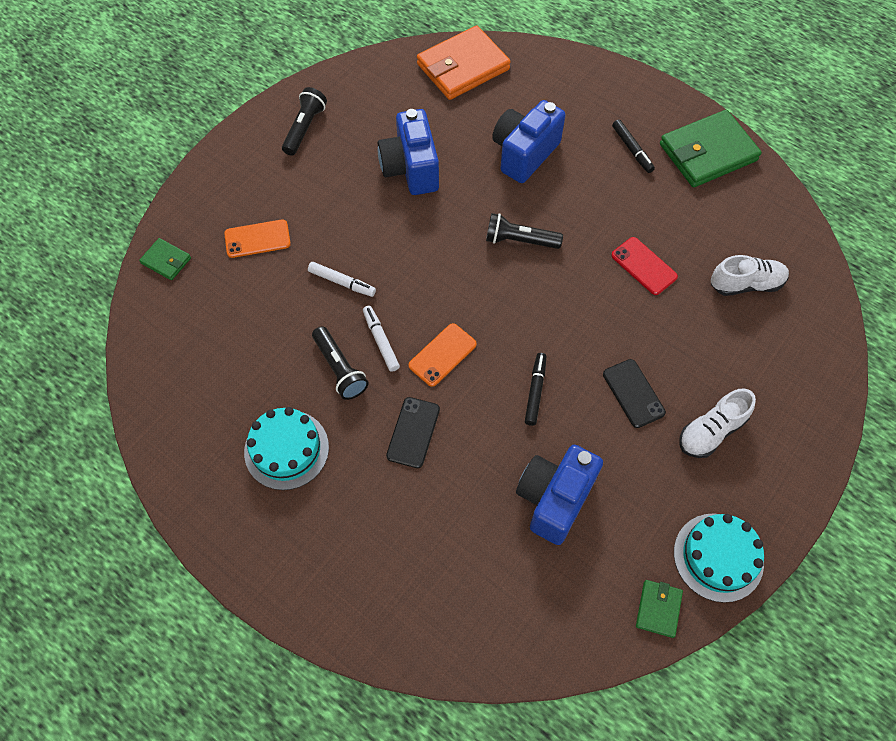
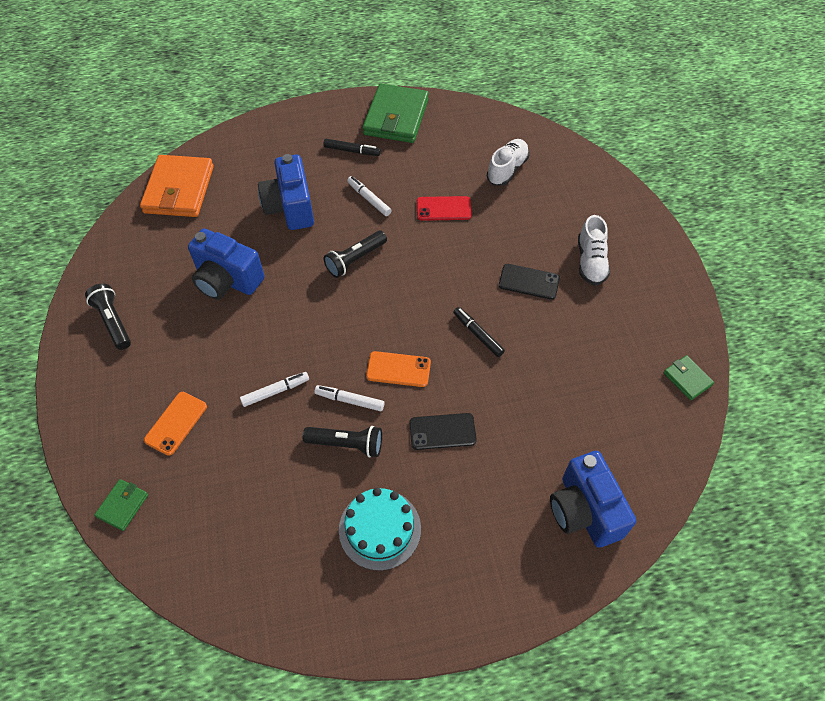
camera: 50 degrees left, 5 degrees down
(166, 261) = (123, 505): green wallet -> green wallet turned 45 degrees counterclockwise
(413, 432) = (442, 431): black phone -> black phone turned 60 degrees counterclockwise
(442, 355) = (398, 369): orange phone -> orange phone turned 75 degrees counterclockwise
(554, 499) = (566, 381): blue camera -> blue camera (584, 511)
(593, 202) = (369, 199): none -> white marker
(718, 557) = (677, 321): turquoise cake -> none

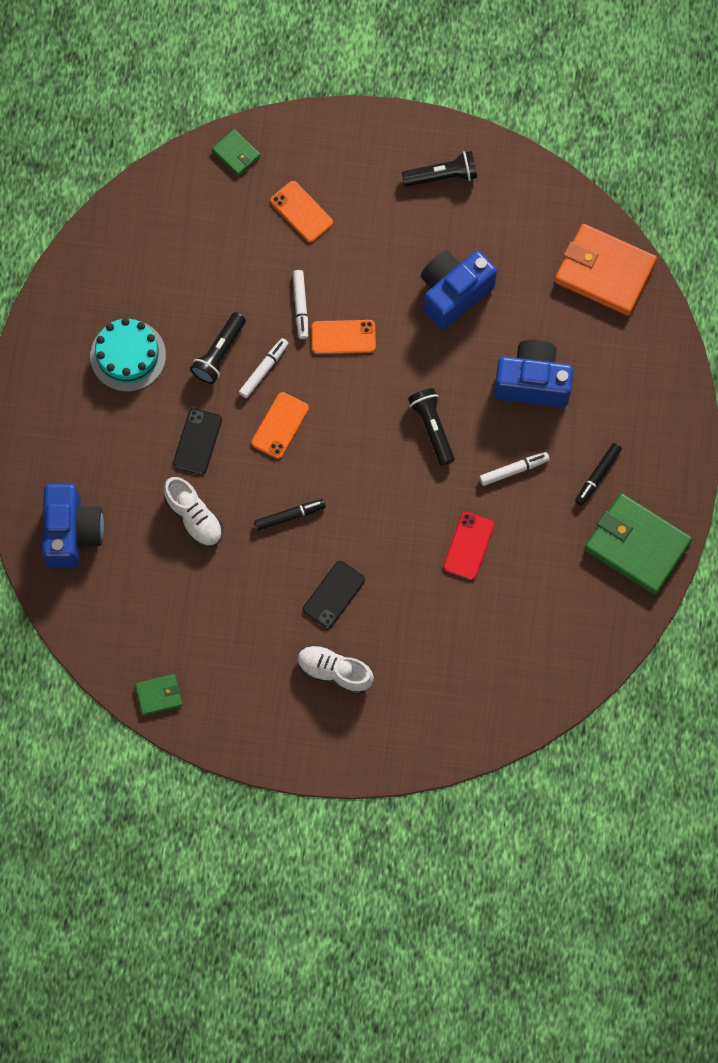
camera: 110 degrees right, 15 degrees up
(295, 348) = (343, 337): none -> orange phone
(507, 169) = (502, 641): white shoe -> white shoe (194, 517)
(584, 511) = (72, 533): blue camera -> blue camera turned 90 degrees clockwise

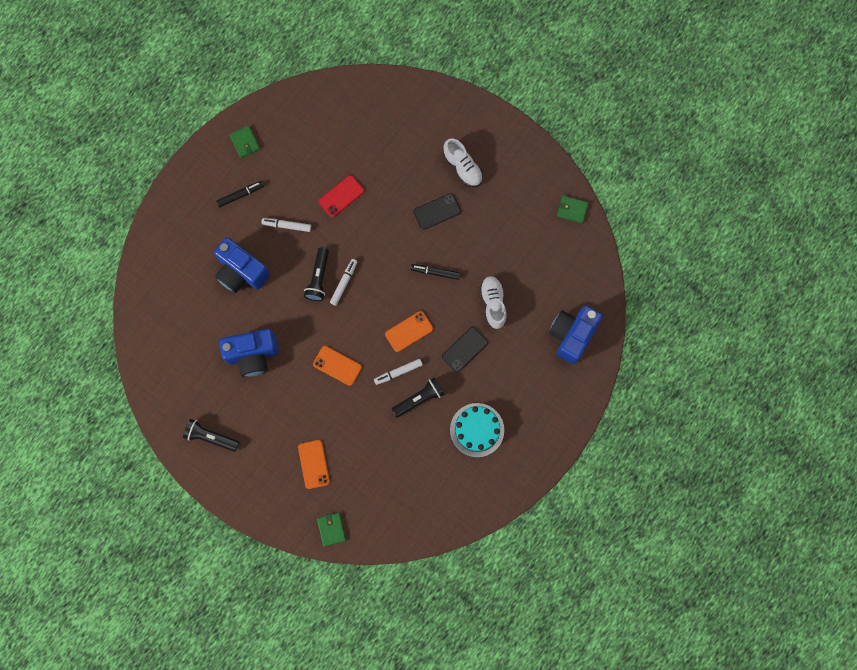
camera: 150 degrees left, 5 degrees up
(300, 306) = (351, 401): white marker -> white marker (344, 283)
(604, 272) = (153, 316): orange wallet -> none
(637, 545) = (245, 142): green wallet -> green wallet, size x0.47

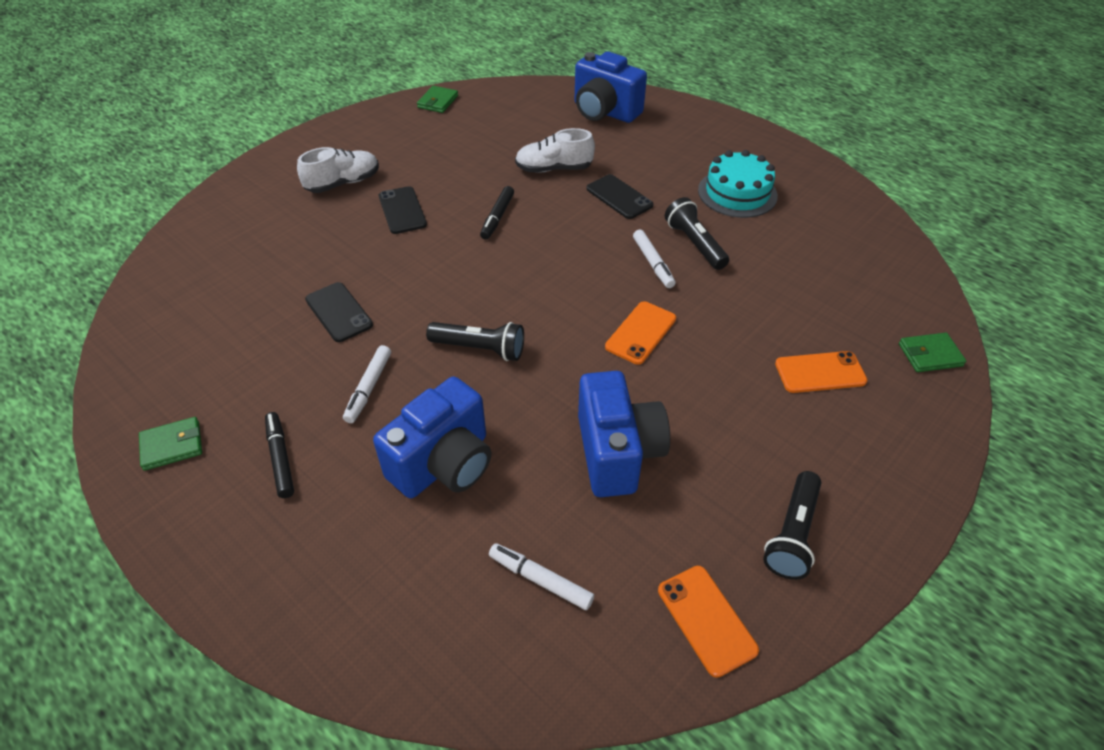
camera: 85 degrees left, 30 degrees down
(341, 196) = (339, 312): red phone -> black phone
(344, 283) = (495, 317): white marker -> white marker (541, 580)
(409, 331) = (587, 248): orange phone -> orange phone (706, 619)

